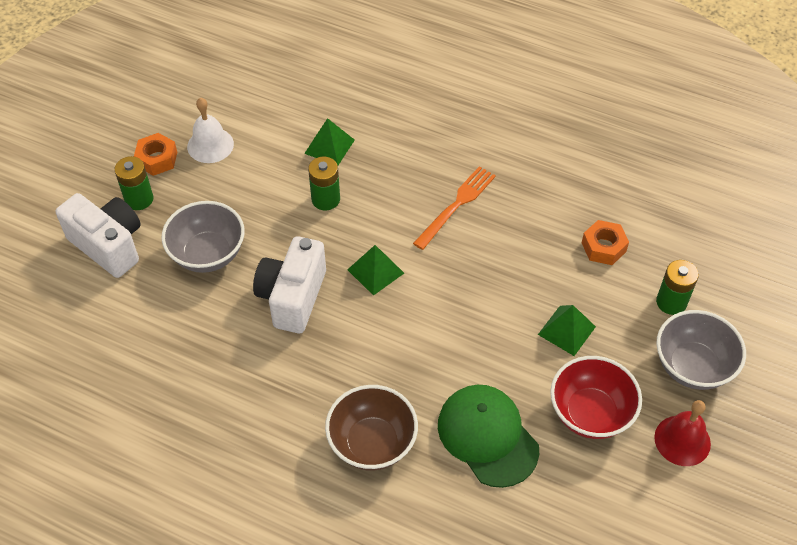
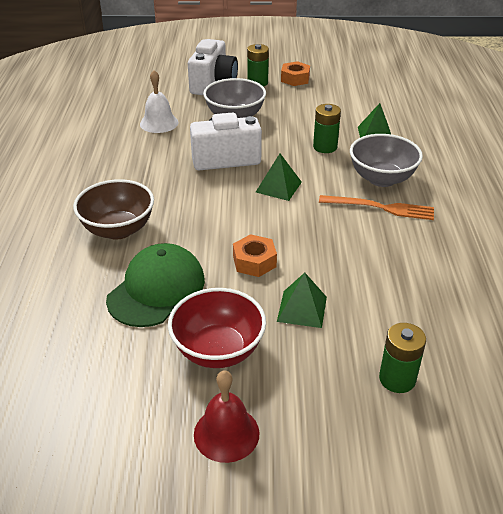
camera: 65 degrees right, 15 degrees down
(210, 145) = (326, 92): white bell -> white bell (159, 123)
(603, 247) = (420, 309): orange nut -> orange nut (254, 261)
(692, 366) = (327, 419): grey bowl -> grey bowl (381, 179)

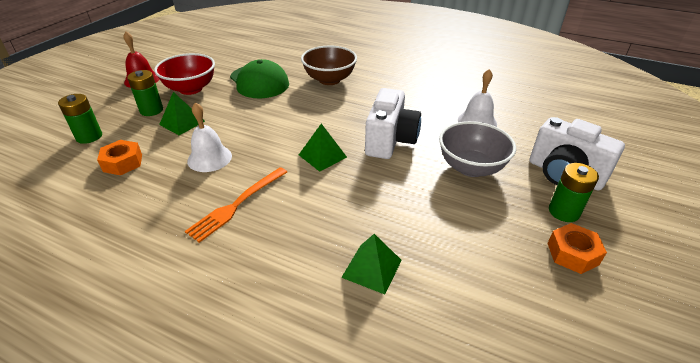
camera: 115 degrees right, 0 degrees up
(254, 261) = (244, 118): orange nut -> orange nut (123, 163)
(325, 147) = (370, 211): green battery -> green battery (151, 110)
(342, 252) = (209, 158): none -> white bell
(381, 179) = (279, 228): grey bowl -> none

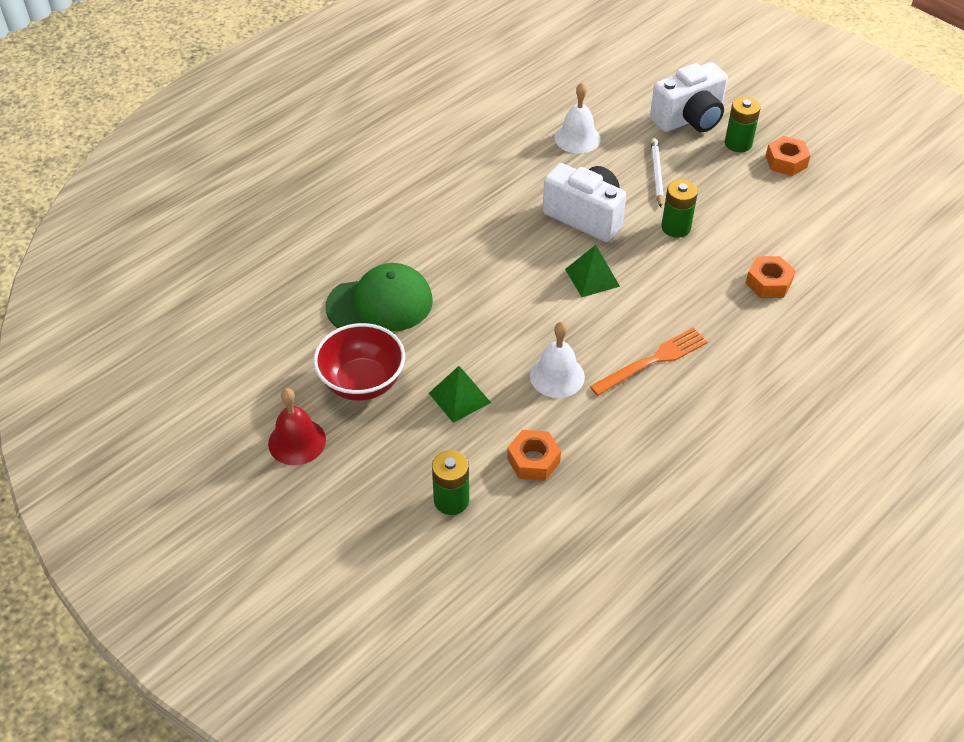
camera: 70 degrees left, 10 degrees up
(151, 110) = (407, 430): green battery -> green battery (676, 227)
(237, 204) = (653, 361): orange fork -> orange fork turned 90 degrees counterclockwise
(329, 80) = (414, 231): brown bowl -> none
(372, 268) = (768, 283): green pyramid -> orange nut
(471, 168) = (656, 174): grey bowl -> white pencil

